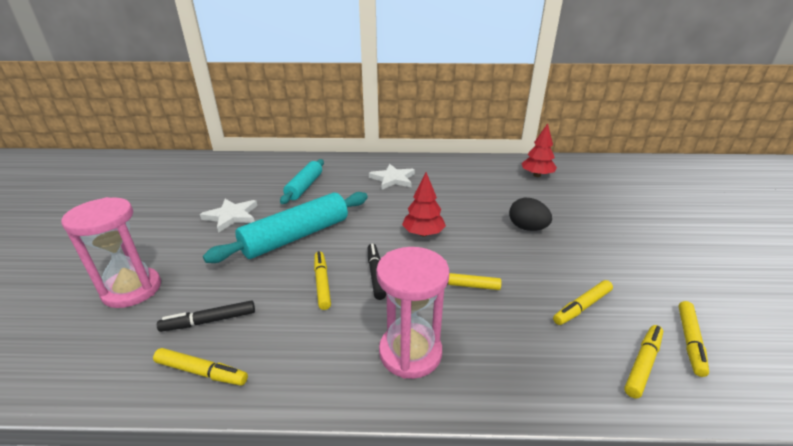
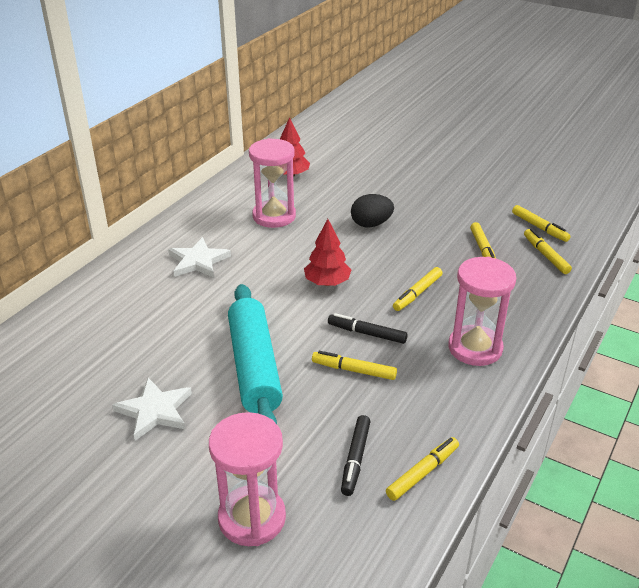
camera: 60 degrees left, 5 degrees up
(304, 187) = (141, 332): turquoise rolling pin -> none
(477, 186) = (274, 216): none -> pink hourglass

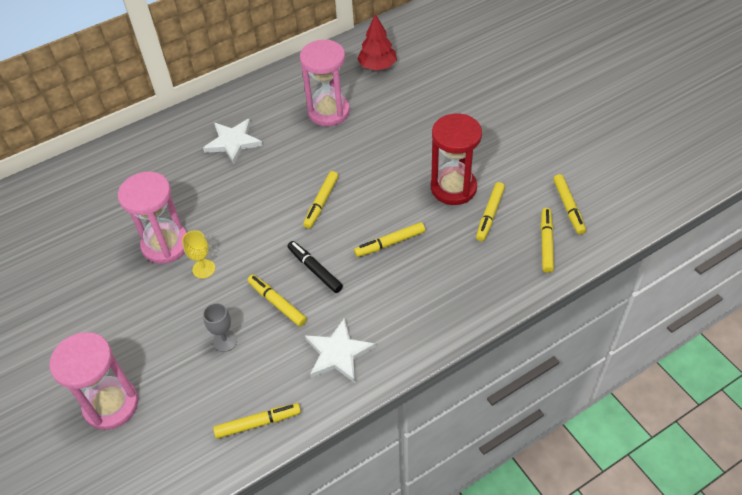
camera: 30 degrees right, 15 degrees up
(155, 411) = (108, 281): white star -> white star (338, 353)
(254, 367) = (204, 269): turquoise rolling pin -> yellow goblet
(327, 282) = (321, 203): red tree -> yellow marker
(328, 418) = (225, 341): none -> grey goblet
(355, 459) = (217, 387): black marker -> none
(371, 224) = (408, 149): black egg -> none
(435, 240) = (453, 188): none -> red hourglass
(475, 348) = (394, 321): pink hourglass -> pink hourglass (165, 245)

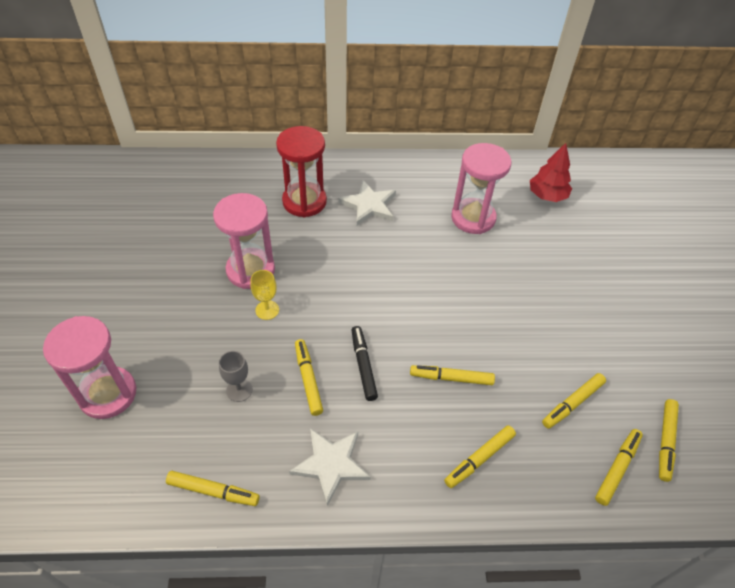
camera: 25 degrees right, 0 degrees up
(321, 203) = (411, 302): yellow marker -> yellow marker (479, 459)
(453, 188) = (550, 354): red hourglass -> red hourglass (304, 201)

